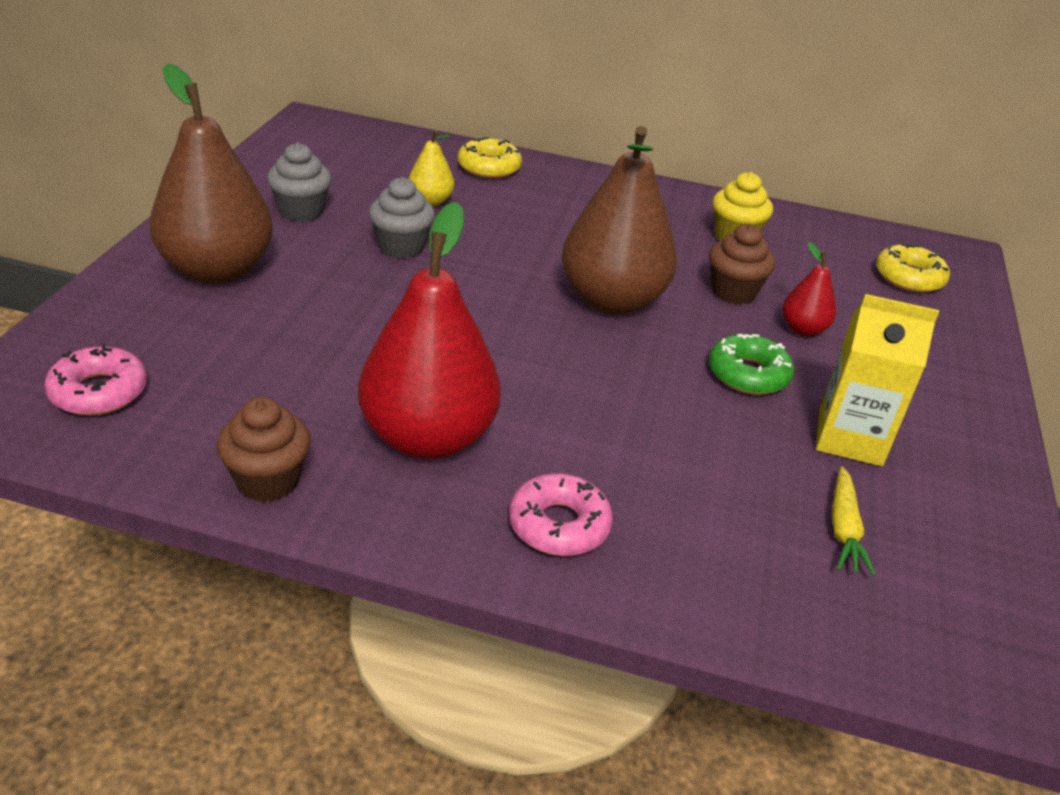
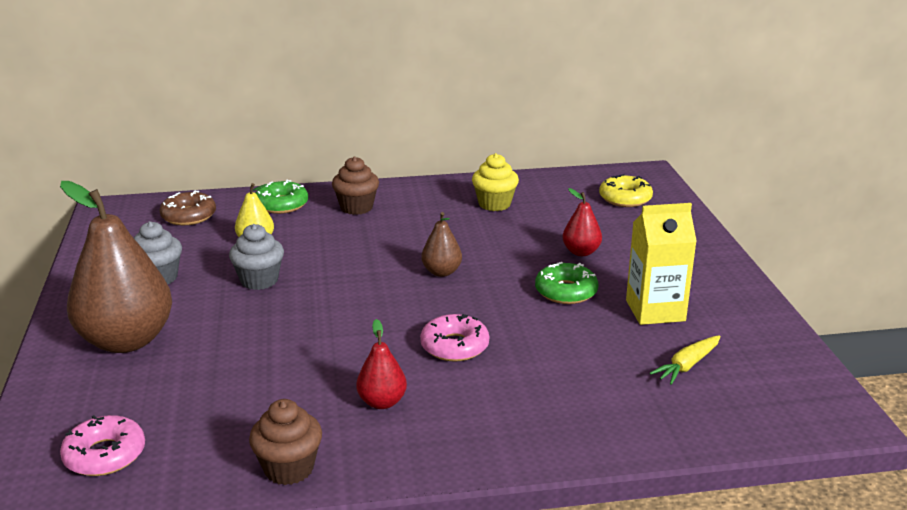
camera: 20 degrees left, 10 degrees down
(382, 152) = (188, 216): none -> brown donut
(428, 438) = (382, 402): red pear -> red pear, size x0.46
(489, 167) = (281, 205): yellow donut -> green donut
(559, 525) = (512, 425): pink donut -> pink donut (454, 346)
(612, 301) = (441, 272): brown pear -> brown pear, size x0.46
(733, 292) = (519, 241): brown cupcake -> brown cupcake (356, 207)
(844, 529) = (687, 365): yellow carrot -> yellow carrot turned 60 degrees clockwise

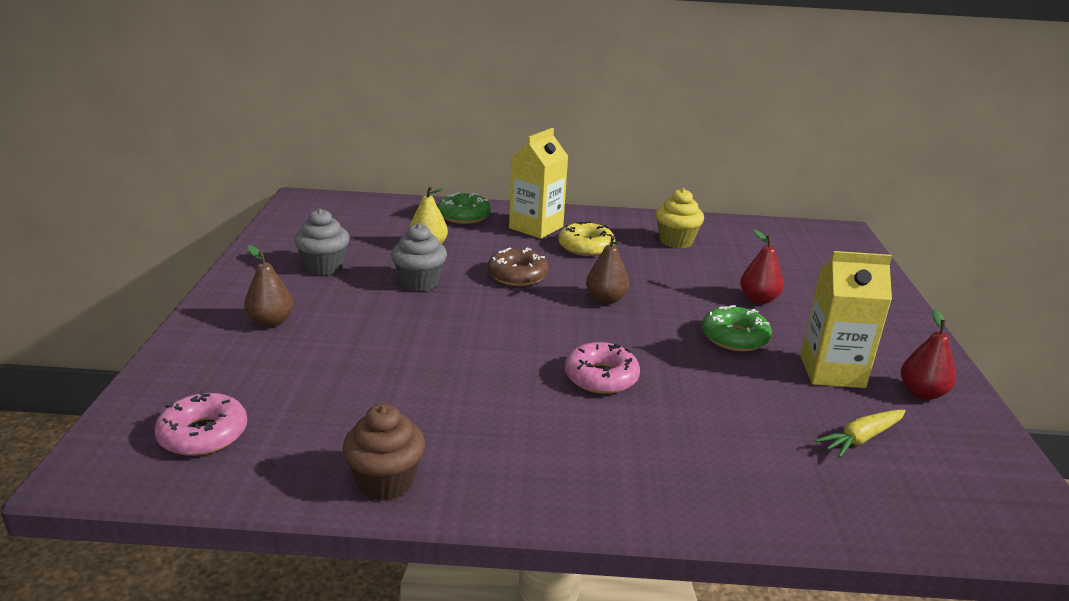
camera: 10 degrees right, 0 degrees up
(126, 340) = (271, 322): brown pear -> brown pear, size x0.46
(188, 216) = (373, 215): brown donut -> brown donut (517, 275)
(356, 207) = (536, 227): brown cupcake -> yellow carton
(382, 402) = (507, 425): red pear -> red pear (922, 393)
(625, 198) = (815, 253): yellow donut -> yellow donut (586, 247)

